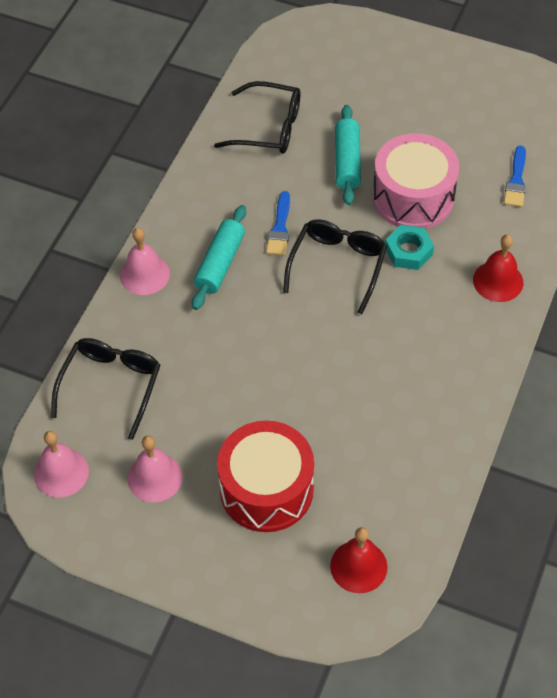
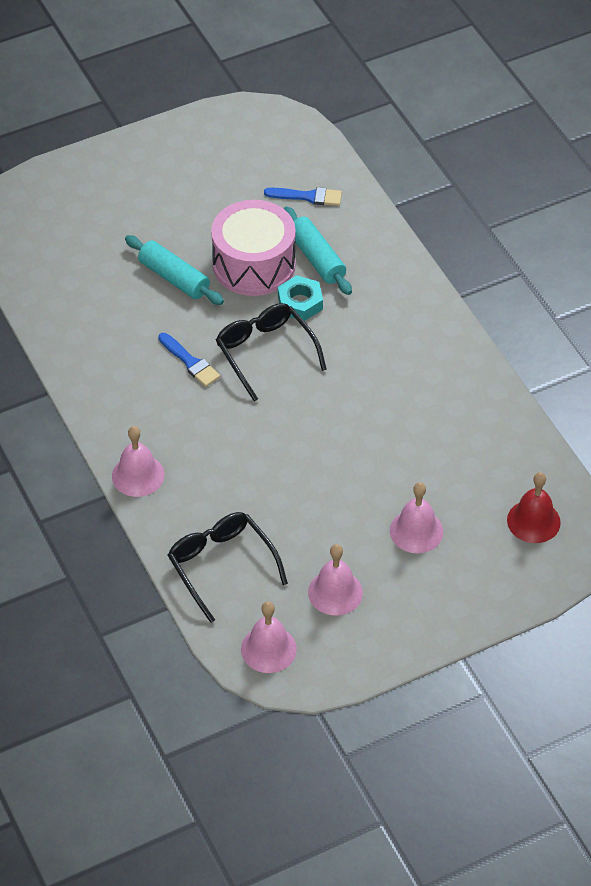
camera: 50 degrees left, 5 degrees down
(220, 264) = (182, 421): turquoise rolling pin -> turquoise rolling pin (317, 258)
(266, 489) = (416, 531): red drum -> pink bell
(270, 128) = (84, 300): black glasses -> none
(498, 281) = (383, 273): red bell -> none
(516, 181) = (308, 196): blue brush -> blue brush turned 45 degrees counterclockwise

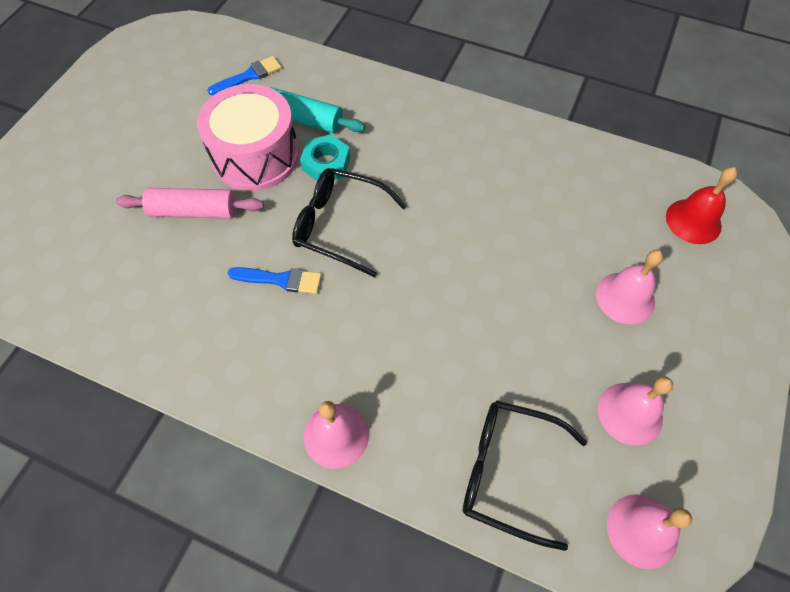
camera: 40 degrees left, 10 degrees up
(174, 278) = (194, 211): turquoise rolling pin -> pink rolling pin

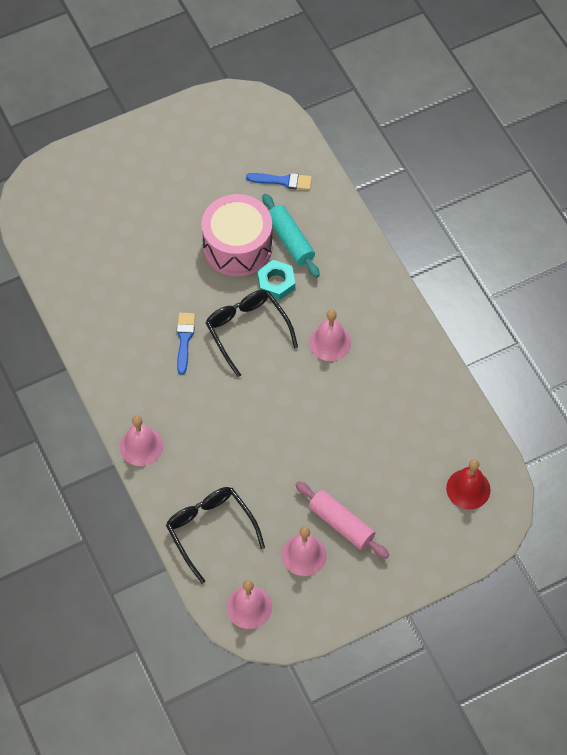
camera: 40 degrees right, 0 degrees up
(194, 211) = (171, 259): pink rolling pin -> pink rolling pin (341, 524)
(280, 280) = (184, 339): blue brush -> blue brush turned 135 degrees counterclockwise
(625, 297) = (371, 498): pink bell -> pink bell (330, 342)

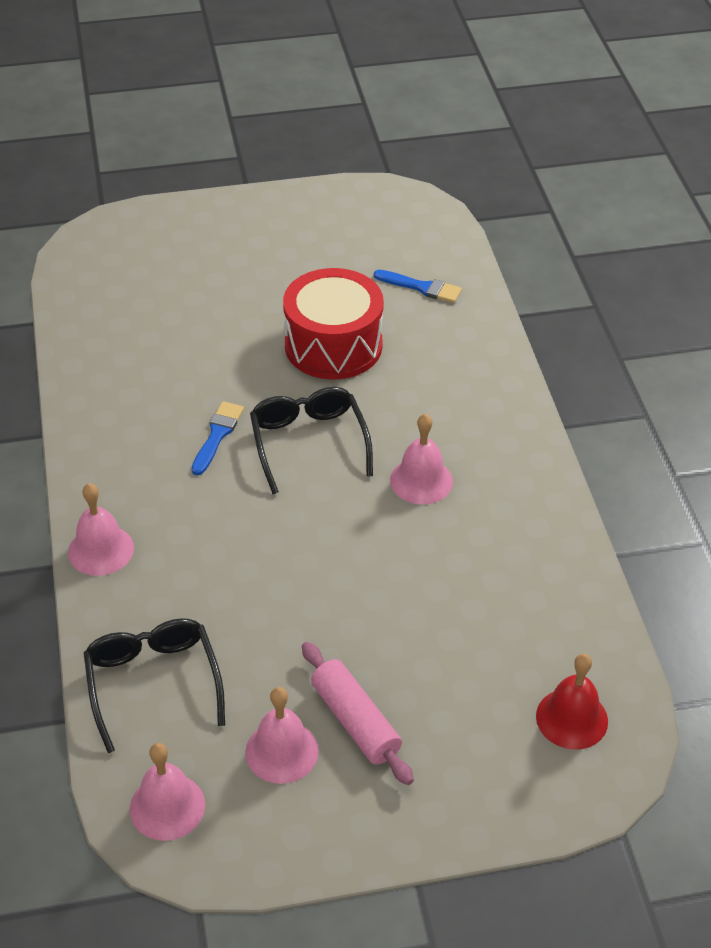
camera: 15 degrees right, 15 degrees down
(237, 246) = (333, 345): pink drum -> red drum
(276, 283) = (370, 396): turquoise nut -> none
(290, 240) = (408, 353): turquoise rolling pin -> none

